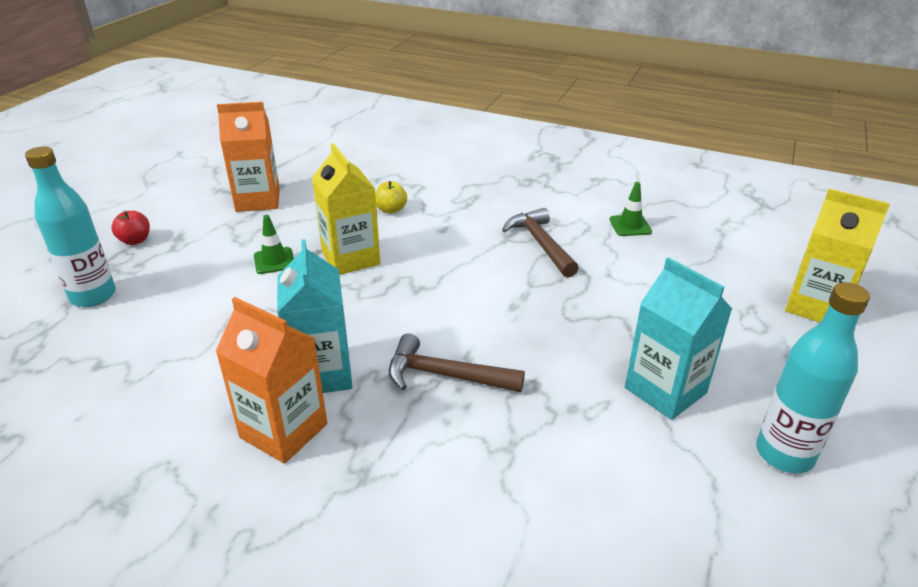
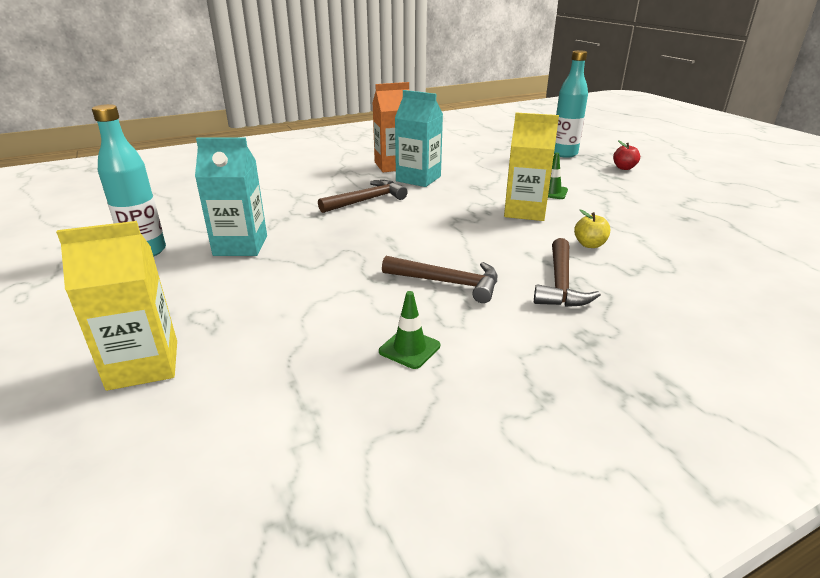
camera: 130 degrees right, 5 degrees down
(258, 200) = (658, 206): orange carton -> none
(475, 204) = (560, 284): none -> brown hammer

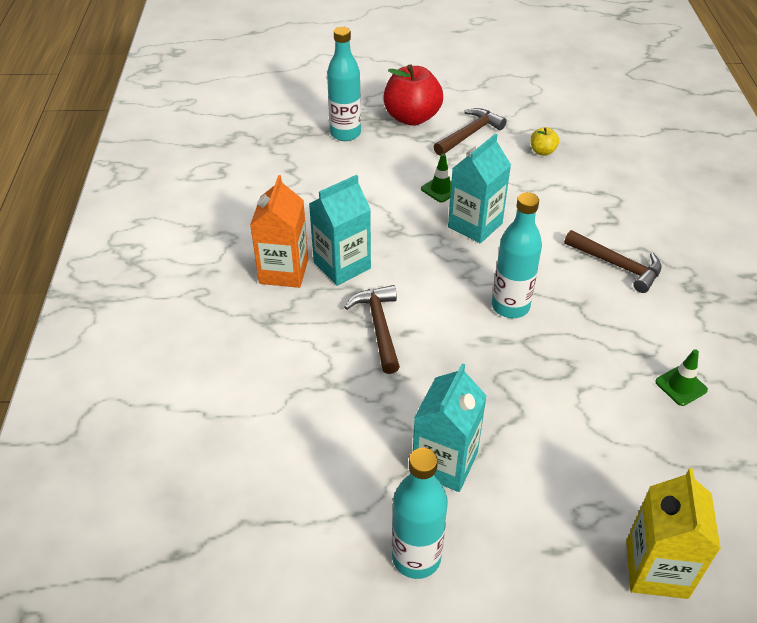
camera: 65 degrees left, 15 degrees up
(439, 241) = (510, 306): none -> turquoise bottle
(448, 283) = (590, 329): brown hammer -> brown hammer (469, 134)
(525, 211) = (475, 225): yellow carton -> turquoise carton
(589, 244) = (560, 219): yellow apple -> yellow apple (542, 151)
(624, 168) = (412, 118): red apple -> red apple, size x2.17

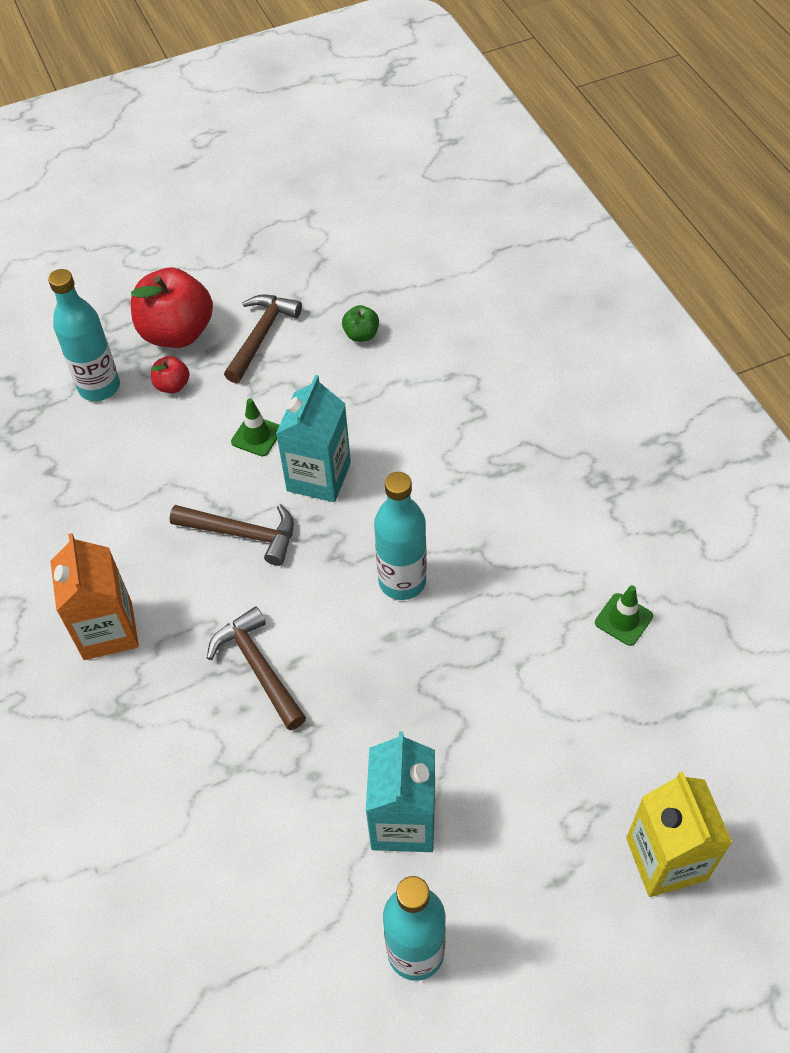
camera: 20 degrees left, 10 degrees up
(342, 265) = (178, 595): turquoise carton -> none
(395, 145) = (172, 385): none -> red apple
(542, 151) = (361, 335): yellow apple -> green apple
(617, 265) = (504, 478): brown hammer -> brown hammer (243, 534)

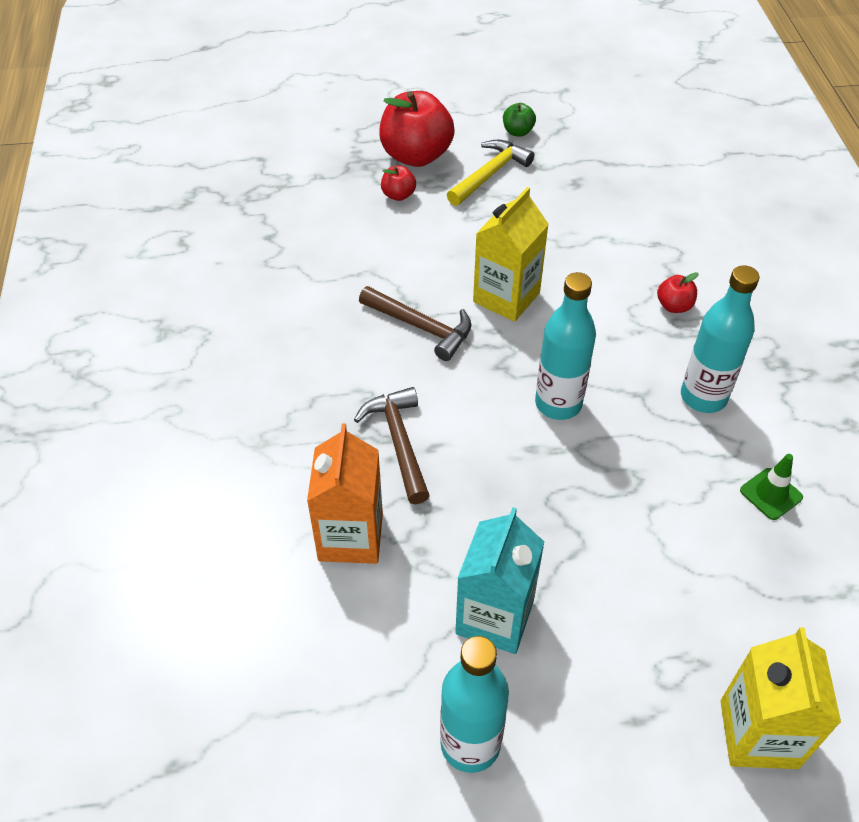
camera: 15 degrees right, 5 degrees down
(99, 387) = (334, 182): turquoise bottle -> turquoise bottle (703, 397)
(107, 630) = (273, 375): orange carton -> orange carton (350, 536)
(256, 436) = (460, 251): green traffic cone -> none
(261, 336) = (490, 174): brown hammer -> yellow hammer
(319, 477) = (506, 297): turquoise carton -> yellow carton
(361, 335) = (581, 193): green apple -> green apple (518, 132)
(486, 442) = (674, 306): none -> red apple

